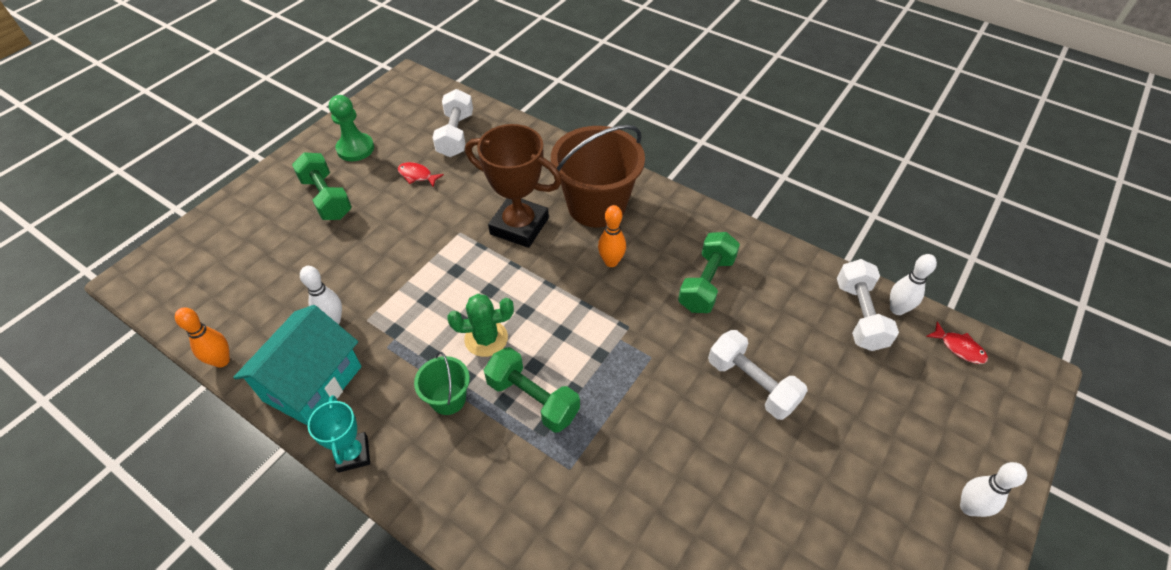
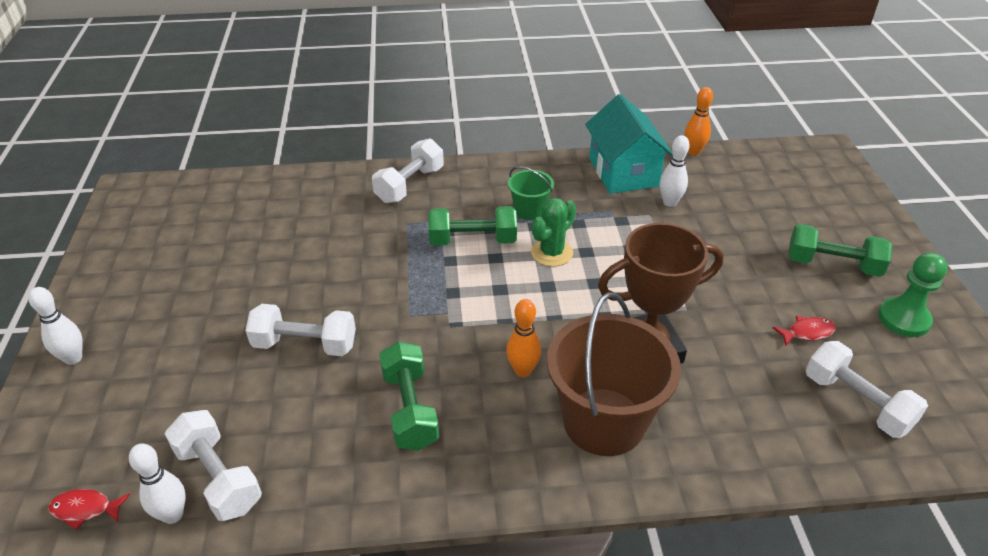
camera: 140 degrees right, 10 degrees down
(353, 454) = (548, 162): turquoise trophy -> none
(518, 530) = (410, 185): none -> white dumbbell

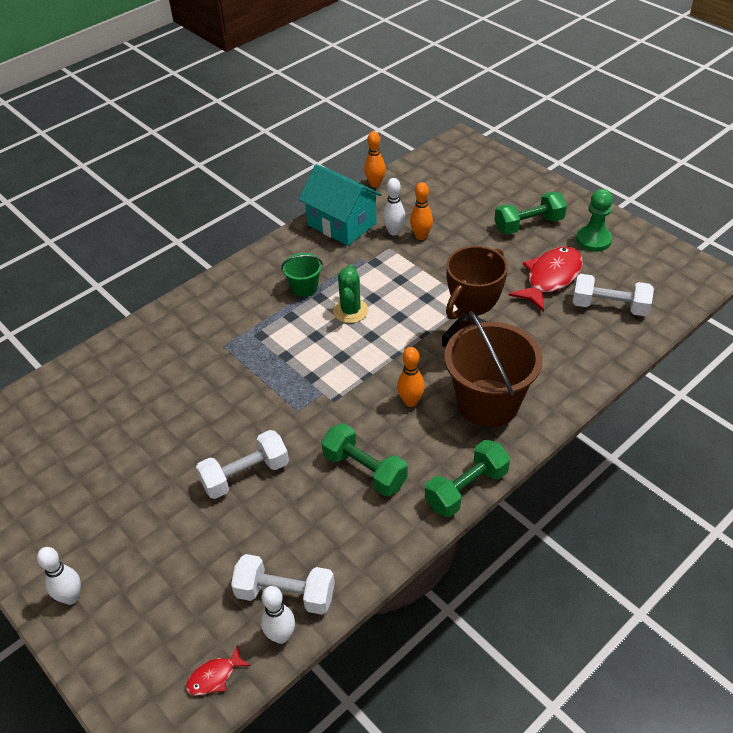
camera: 35 degrees left, 5 degrees up
(410, 185) = (193, 315): white dumbbell -> none
(473, 241) = (286, 332): green dumbbell -> green dumbbell (466, 489)
(694, 219) = (421, 236): none -> orange bowling pin
(807, 332) = (550, 278): red fish -> red fish, size x2.09

